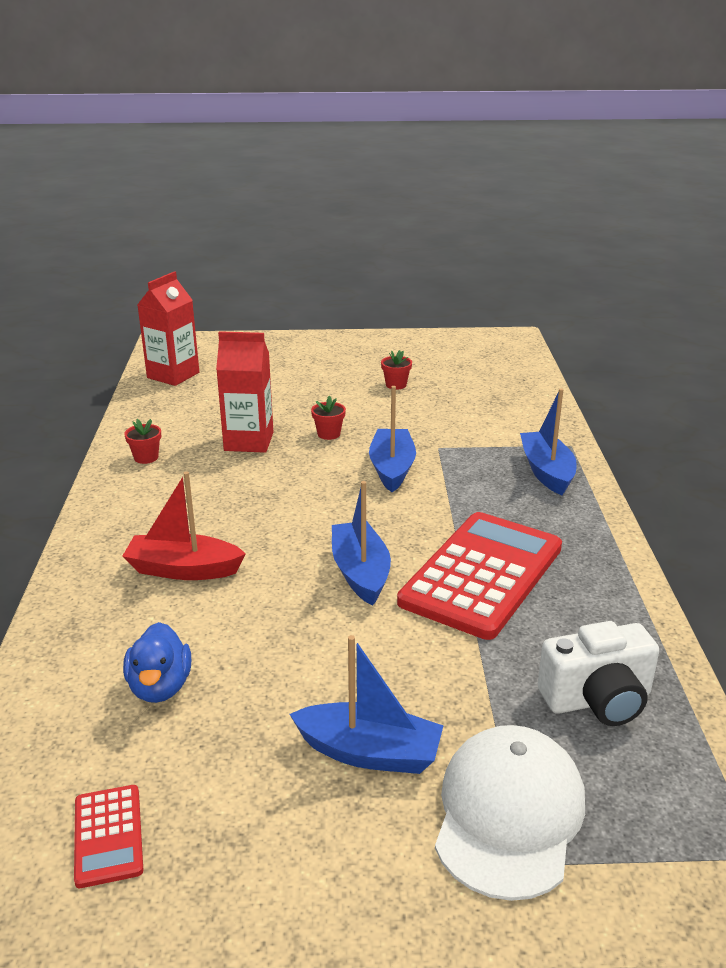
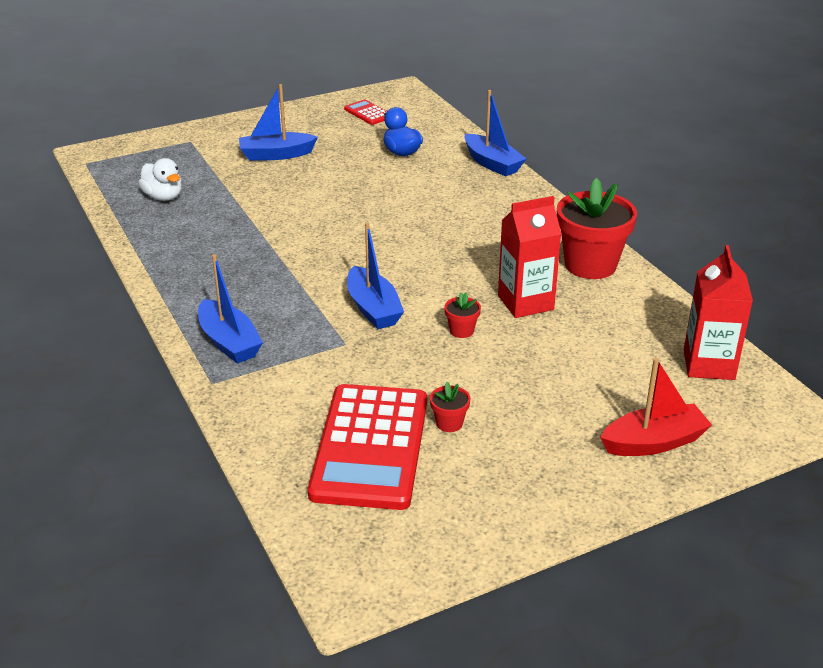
camera: 155 degrees right, 5 degrees up
(146, 457) = (590, 265): red flower pot -> red flower pot, size x2.34
(183, 569) = (455, 200): red boat -> red boat (654, 442)
(360, 573) = (338, 225): blue boat -> blue boat (492, 164)
(482, 575) = (253, 243): red calculator -> red calculator (370, 447)
(509, 814) = (201, 151): white cap -> none
(598, 700) = (163, 197): white camera -> white duck

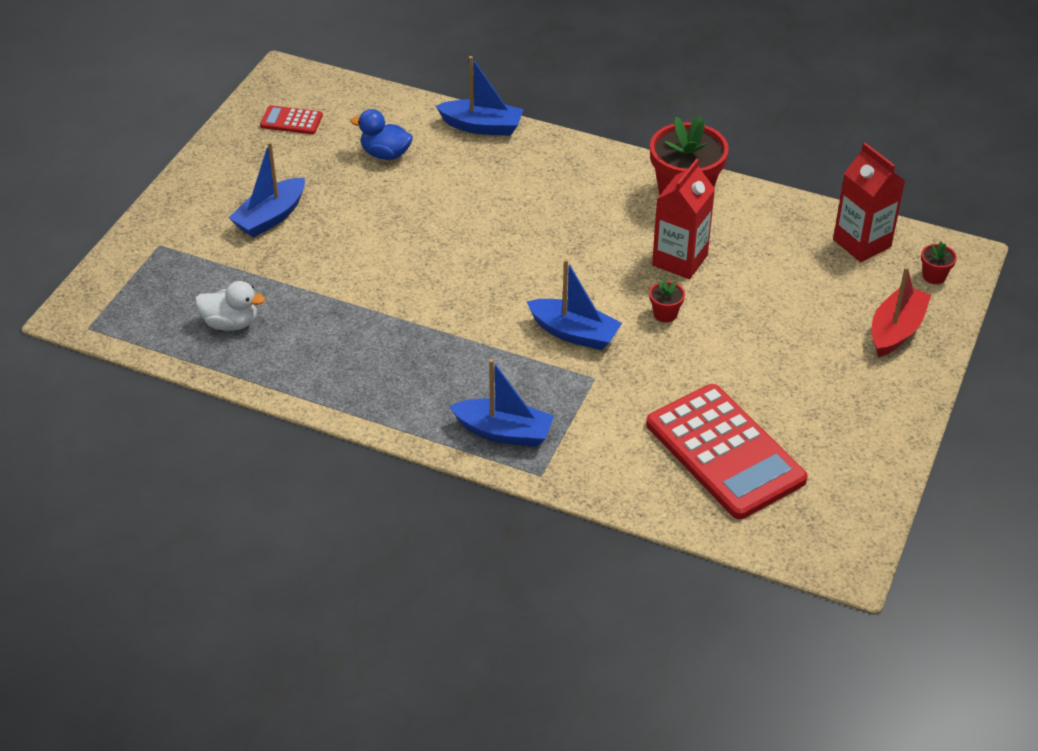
camera: 40 degrees left, 10 degrees up
(449, 423) = (753, 399): red flower pot -> red flower pot (934, 276)

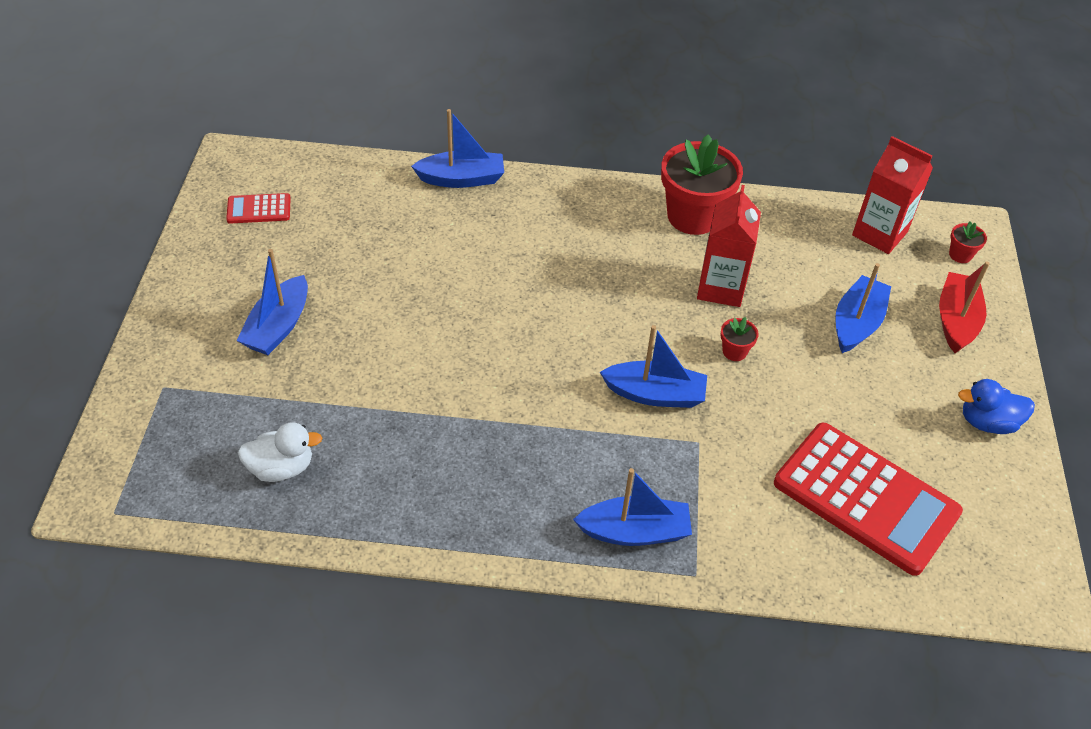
camera: 20 degrees left, 5 degrees up
(385, 154) = (374, 228): blue duck -> blue duck (987, 422)
(795, 314) = (856, 323): none -> blue boat

